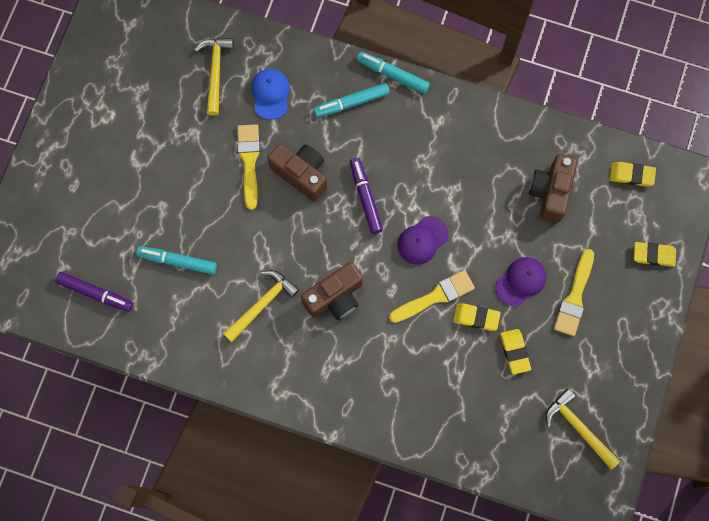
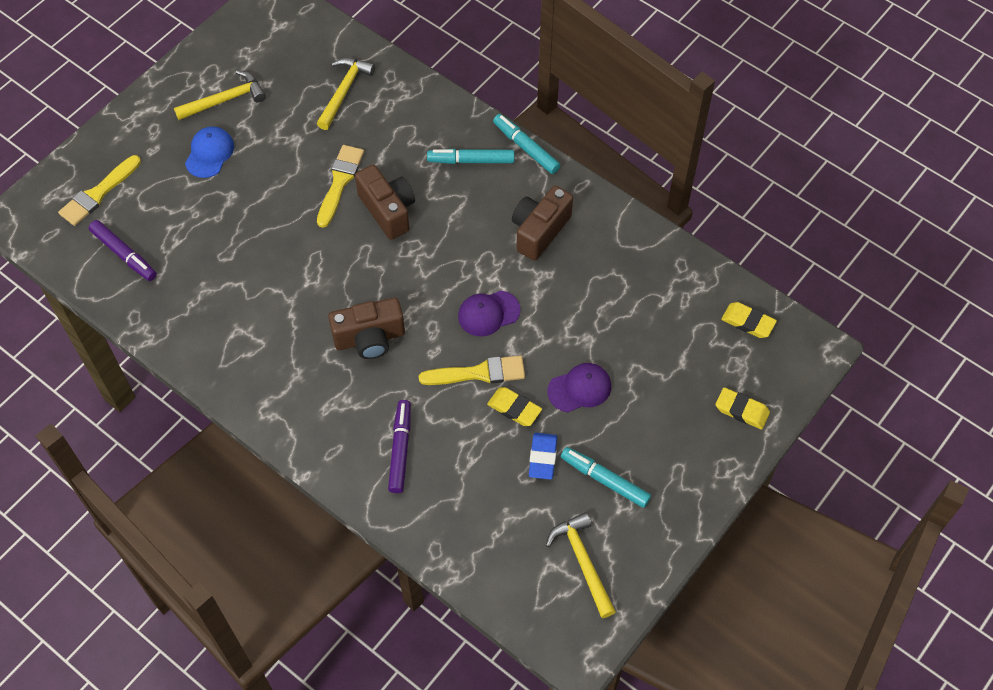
camera: 20 degrees right, 15 degrees down
(177, 261) = (222, 251): turquoise marker -> turquoise marker (604, 480)
(262, 304) = (290, 320): yellow hammer -> yellow hammer (225, 100)
(270, 94) = (390, 128): blue cap -> blue cap (209, 153)
(365, 197) = (445, 253): purple marker -> purple marker (400, 449)
(514, 352) = (543, 458): yellow eraser -> blue eraser
(550, 192) = (650, 310): brown camera -> brown camera (539, 231)
(574, 297) = (634, 424): yellow brush -> yellow brush (98, 193)

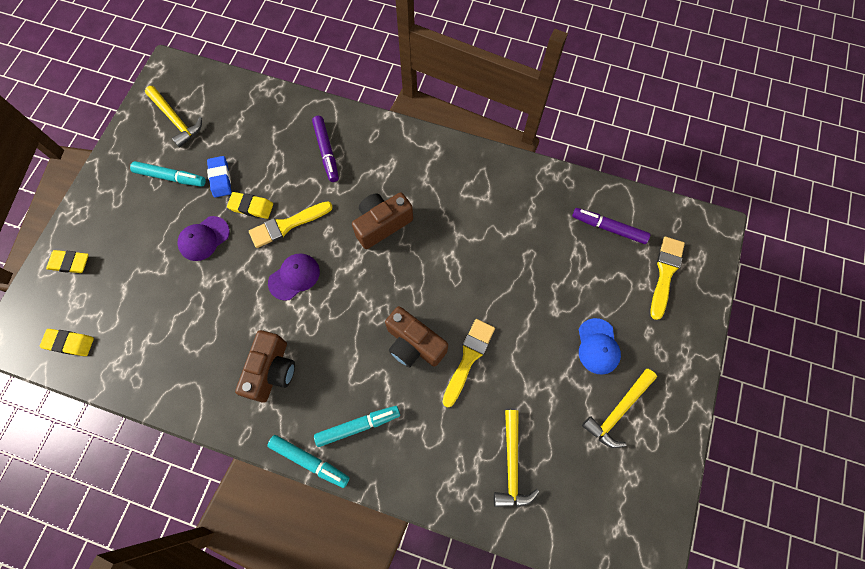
camera: 160 degrees right, 10 degrees up
(340, 182) = (468, 358): yellow brush -> yellow brush turned 150 degrees counterclockwise

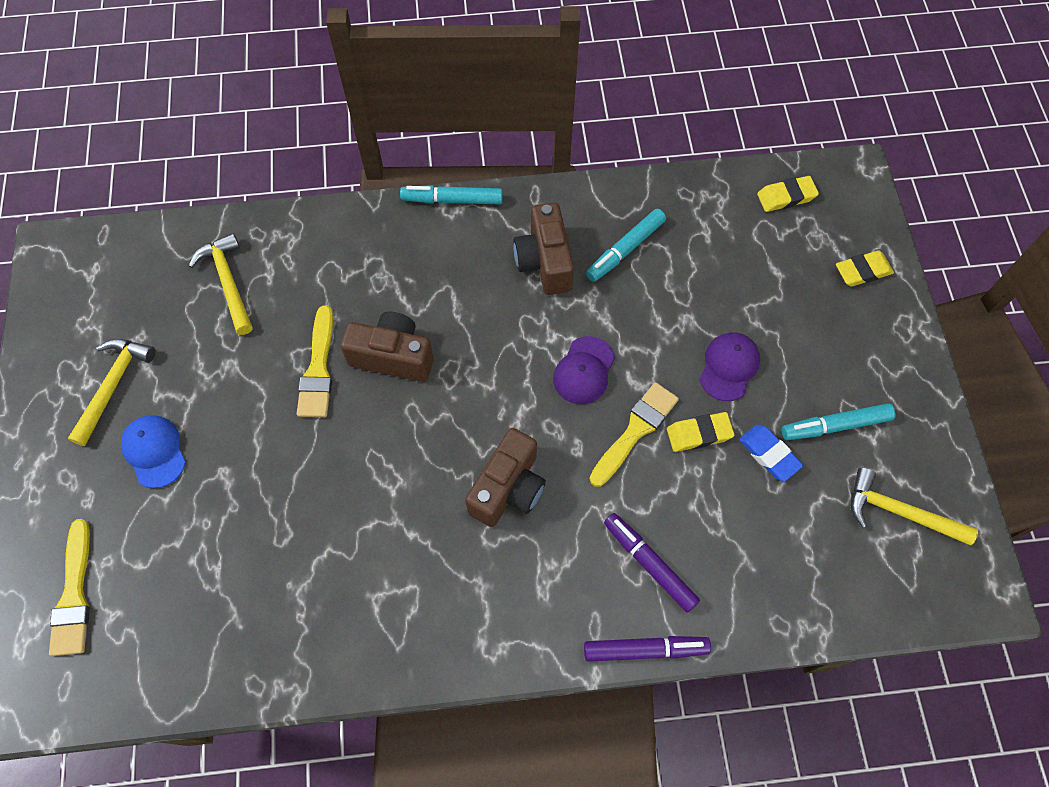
camera: 155 degrees right, 5 degrees down
(358, 426) = (417, 250): turquoise marker -> turquoise marker (625, 250)
(608, 228) = (173, 631): purple marker -> purple marker (645, 649)

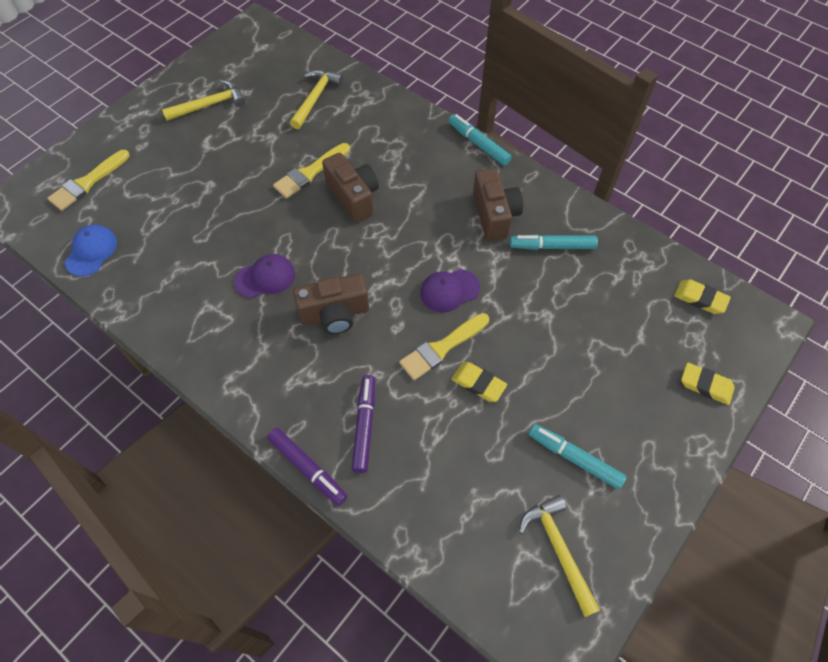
camera: 45 degrees right, 5 degrees down
(154, 451) = (192, 148): blue cap -> blue cap (91, 251)
(544, 262) = (494, 215): brown camera -> brown camera turned 135 degrees clockwise
(635, 431) = (441, 348): yellow brush -> yellow brush turned 150 degrees clockwise
(729, 367) = (542, 363): purple cap -> purple cap (265, 277)
(769, 454) = (509, 434): blue eraser -> none

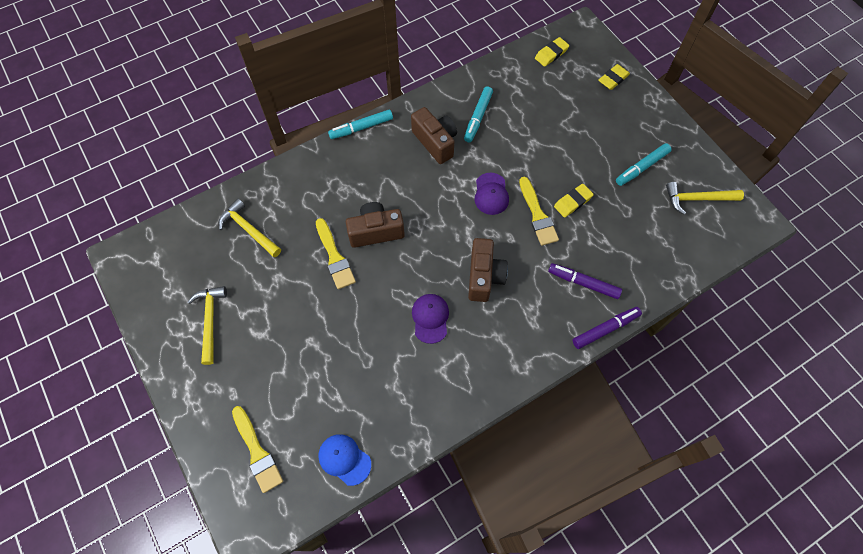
camera: 70 degrees left, 5 degrees up
(494, 215) = (435, 142): brown camera -> brown camera turned 45 degrees clockwise

